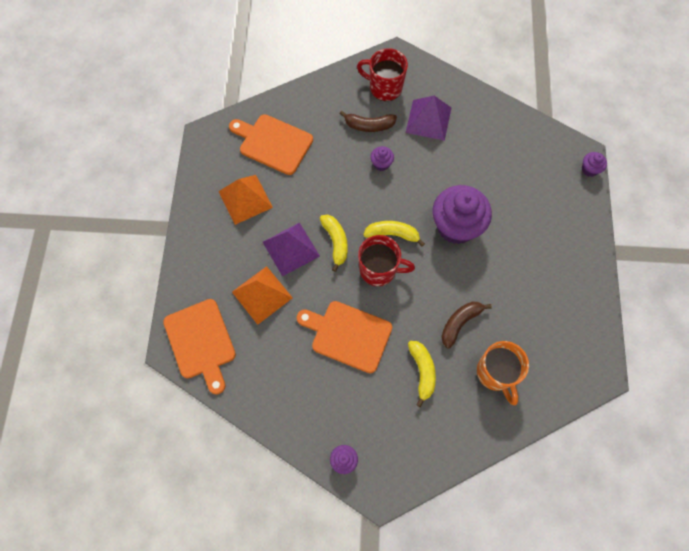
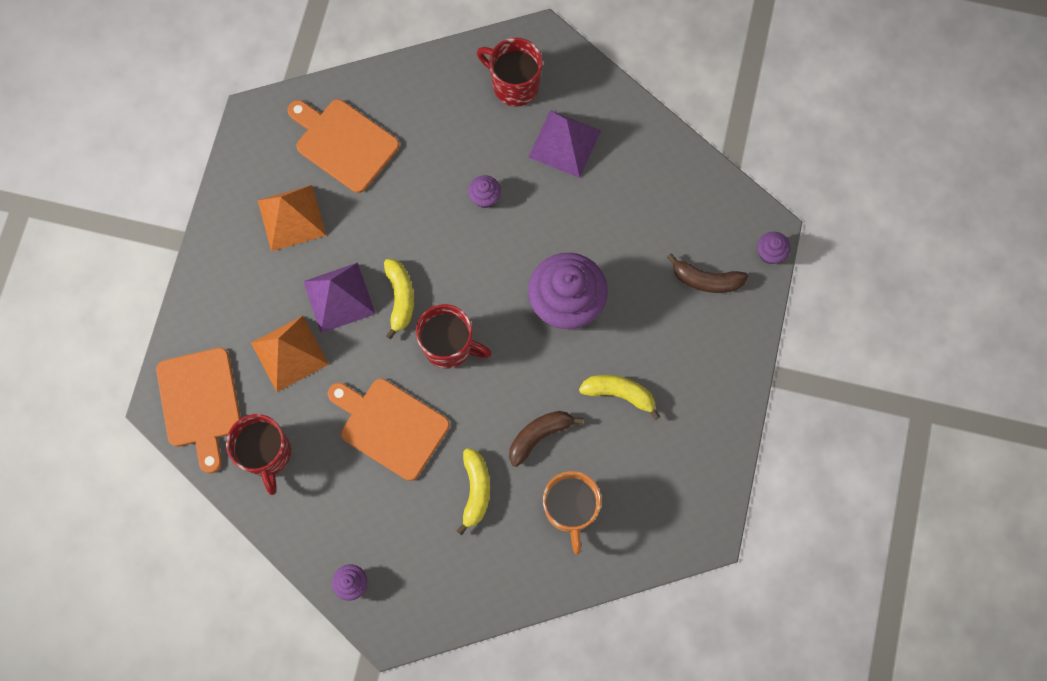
camera: 10 degrees right, 5 degrees up
(259, 372) = (267, 454): none -> red mug
(369, 125) = (480, 138): brown banana -> brown banana (706, 280)
(392, 234) = (478, 300): yellow banana -> yellow banana (619, 394)

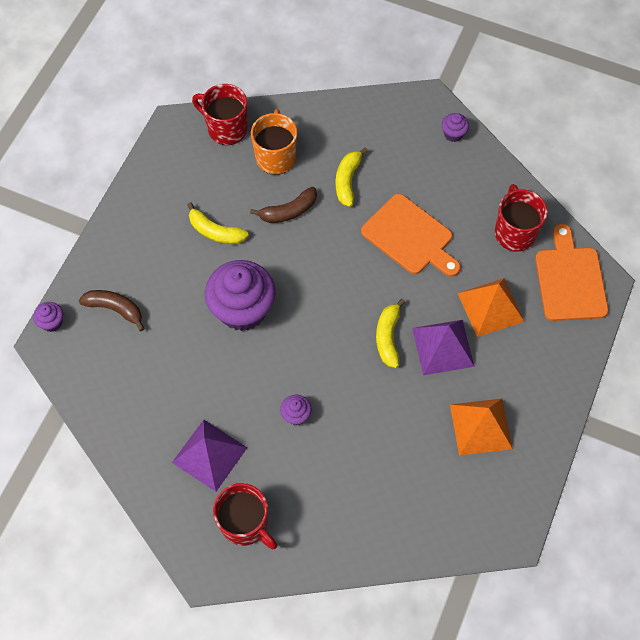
camera: 170 degrees left, 10 degrees down
(344, 143) = (424, 492): orange cutting board -> none
(449, 346) = (351, 291): red mug -> red mug (226, 128)

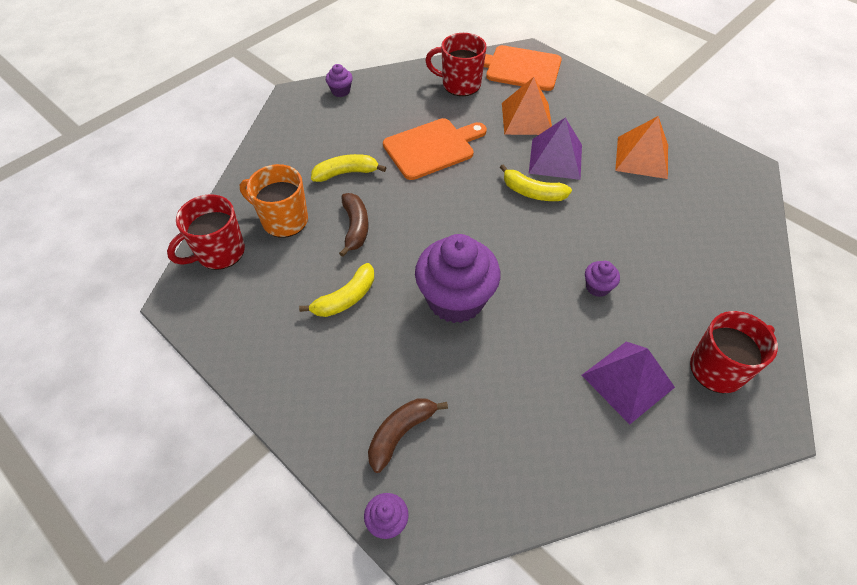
camera: 70 degrees left, 10 degrees down
(347, 180) = (346, 173): yellow banana -> yellow banana turned 135 degrees clockwise

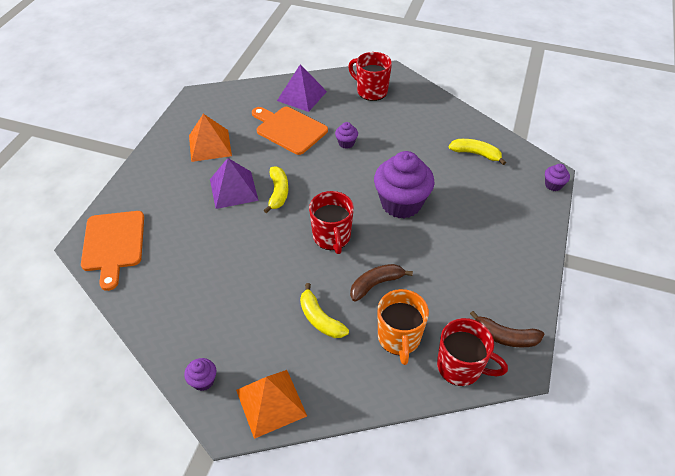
camera: 115 degrees left, 5 degrees down
(345, 298) = (441, 261): yellow banana -> yellow banana (476, 154)
(401, 433) = (506, 197): brown banana -> brown banana (505, 337)
(432, 148) = (257, 269): orange cutting board -> orange cutting board (289, 129)
(460, 84) = (155, 281): red mug -> red mug (332, 237)
(527, 118) = (189, 219): orange pyramid -> orange pyramid (271, 402)
(627, 381) = (403, 120): purple pyramid -> purple pyramid (302, 96)

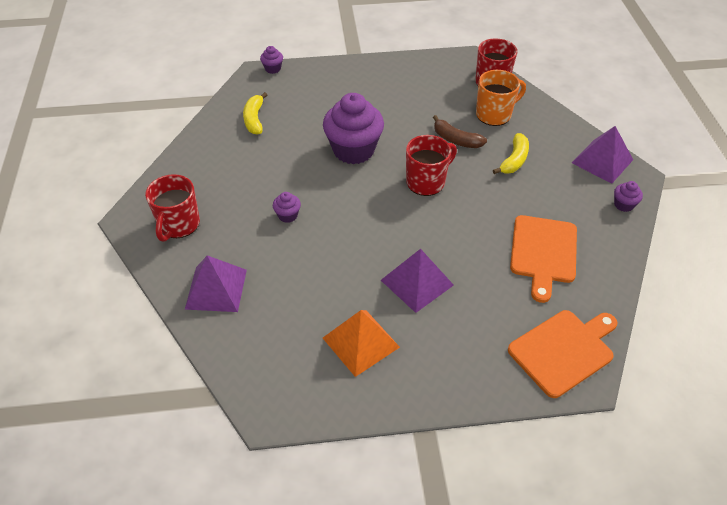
camera: 115 degrees left, 0 degrees up
(271, 402) = (602, 161): orange pyramid -> purple pyramid
(278, 193) = (397, 242): yellow banana -> none
(289, 129) = (289, 275): orange cutting board -> orange cutting board (543, 252)
(505, 337) = (450, 67): brown banana -> none

